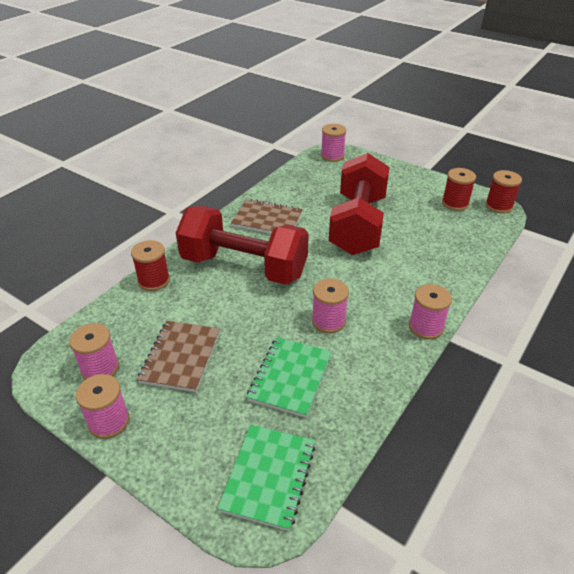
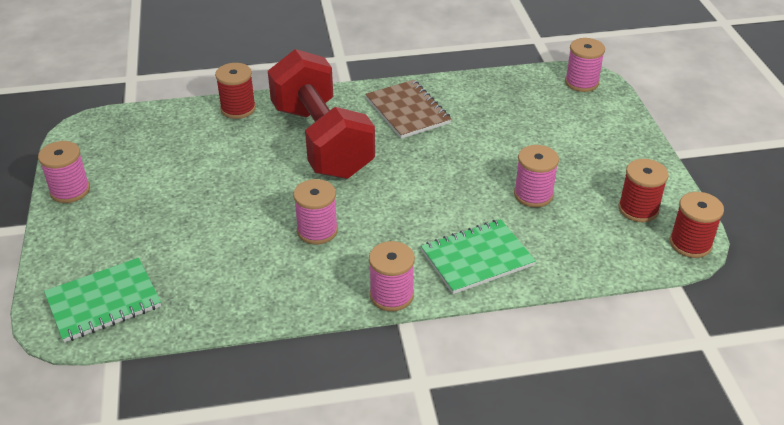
camera: 45 degrees right, 0 degrees up
(100, 368) = (114, 151): pink spool -> pink spool (533, 195)
(181, 357) = (171, 180): brown notebook -> none
(290, 377) = (219, 250): green notebook -> green notebook (477, 258)
(357, 225) = (487, 166): red dumbbell -> none

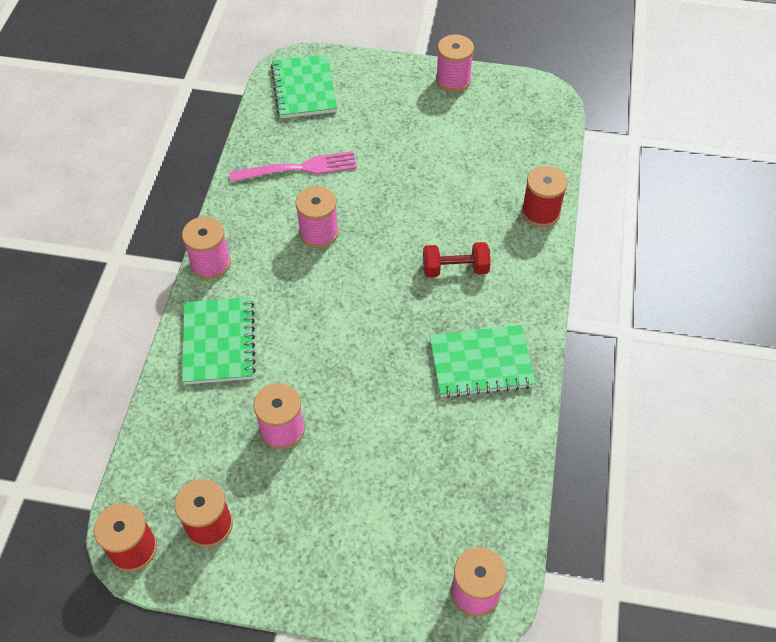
camera: 110 degrees right, 15 degrees up
(235, 269) = (299, 168): none -> pink fork
(321, 141) = (455, 269): red dumbbell -> red dumbbell, size x0.41
(407, 111) = (481, 363): brown notebook -> green notebook

